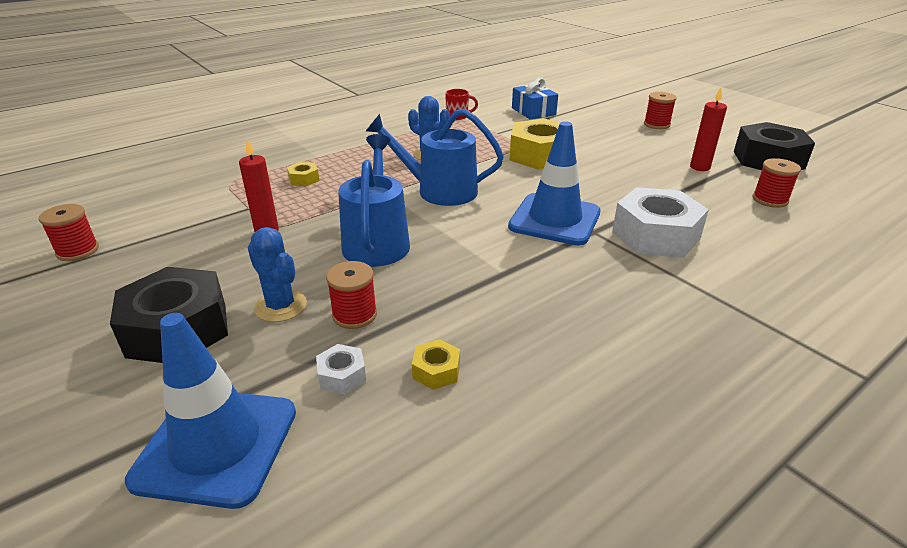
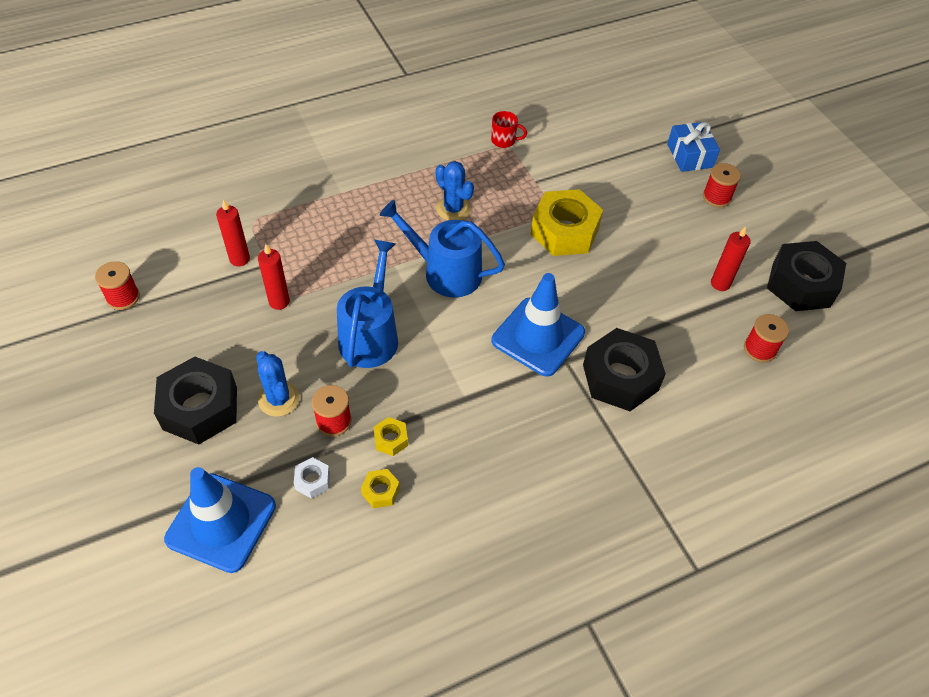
camera: 10 degrees right, 20 degrees up
(217, 208) = (239, 259): none -> red candle
(304, 179) = (322, 229): yellow nut -> yellow nut (391, 440)
(533, 111) = (591, 145): blue gift -> blue gift (690, 155)
(655, 235) = (620, 377): white nut -> black nut

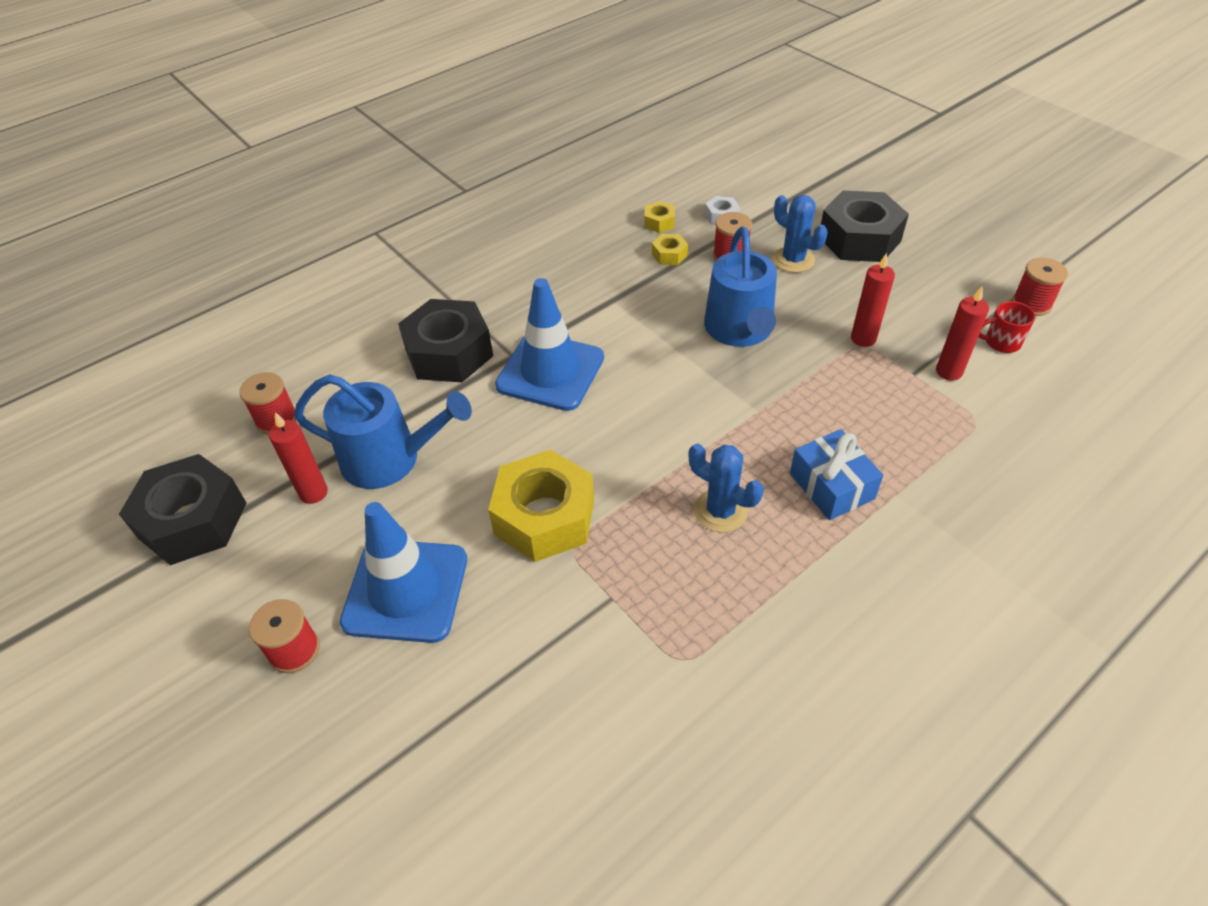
camera: 170 degrees right, 5 degrees down
(221, 522) = (776, 181): blue traffic cone -> blue traffic cone (406, 590)
(446, 272) = (689, 417): blue watering can -> blue watering can (390, 459)
(504, 140) = (692, 675): red mug -> red mug (1001, 342)
(690, 155) = (332, 742): blue gift -> blue gift (831, 486)

